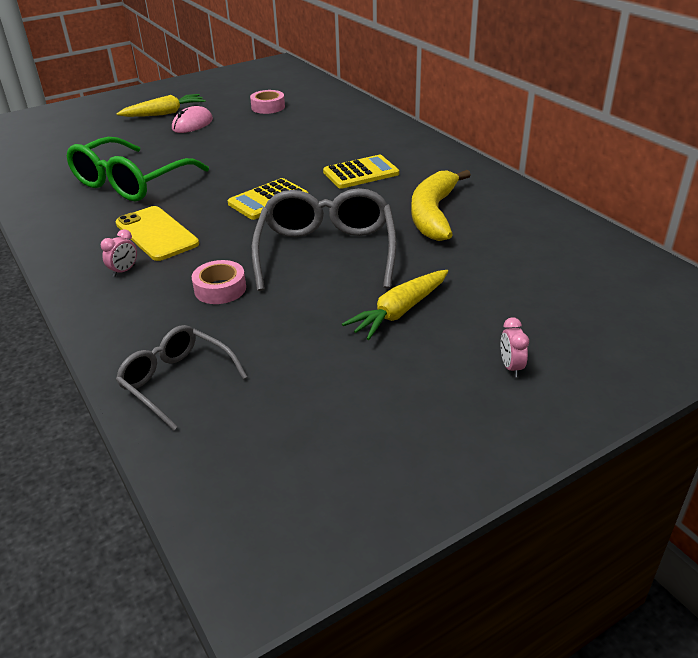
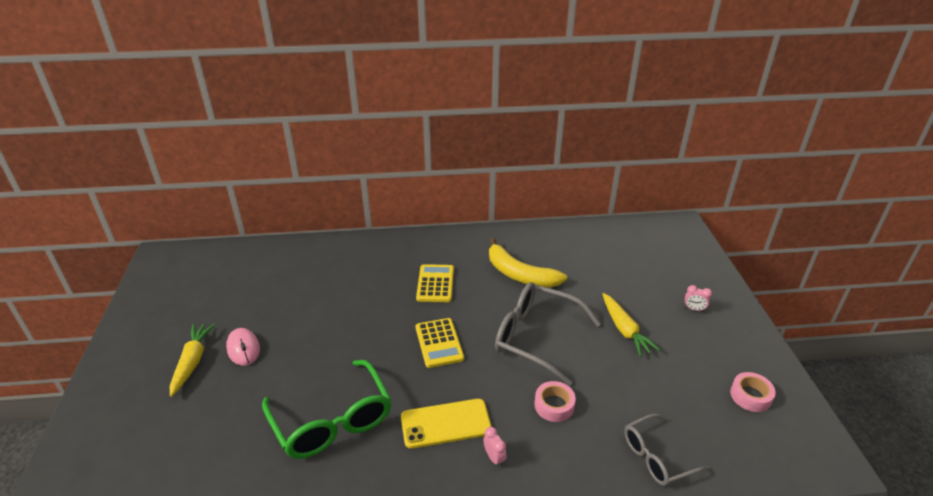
camera: 65 degrees left, 0 degrees up
(268, 107) = (260, 292): pink tape -> pink tape (750, 396)

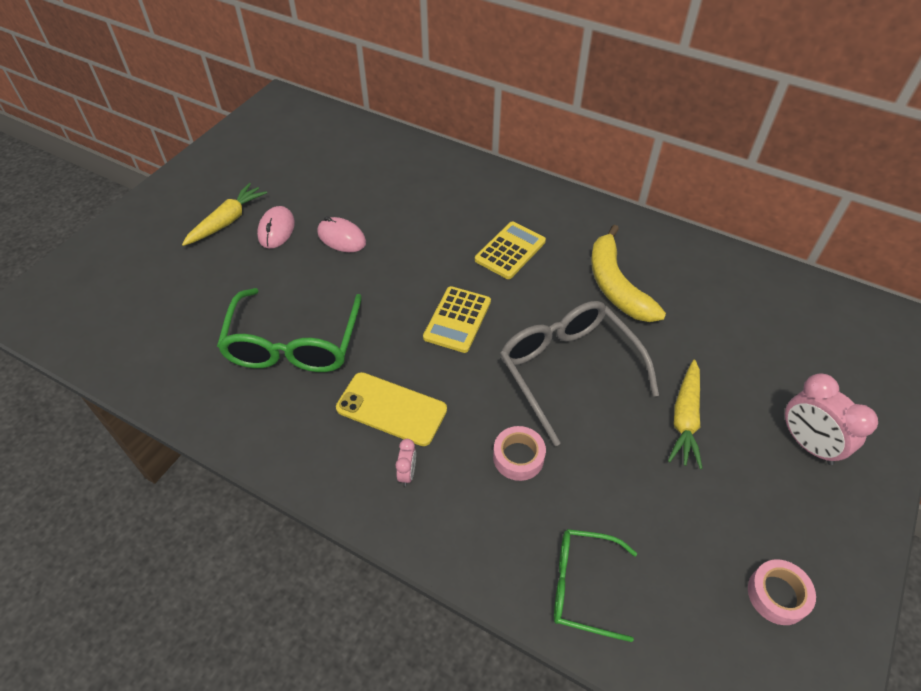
camera: 35 degrees right, 15 degrees up
(304, 330) = (341, 238): none -> pink mouse
(657, 457) = (583, 586): grey glasses -> green glasses
(694, 309) = (807, 444): pink clock -> pink clock, size x2.05

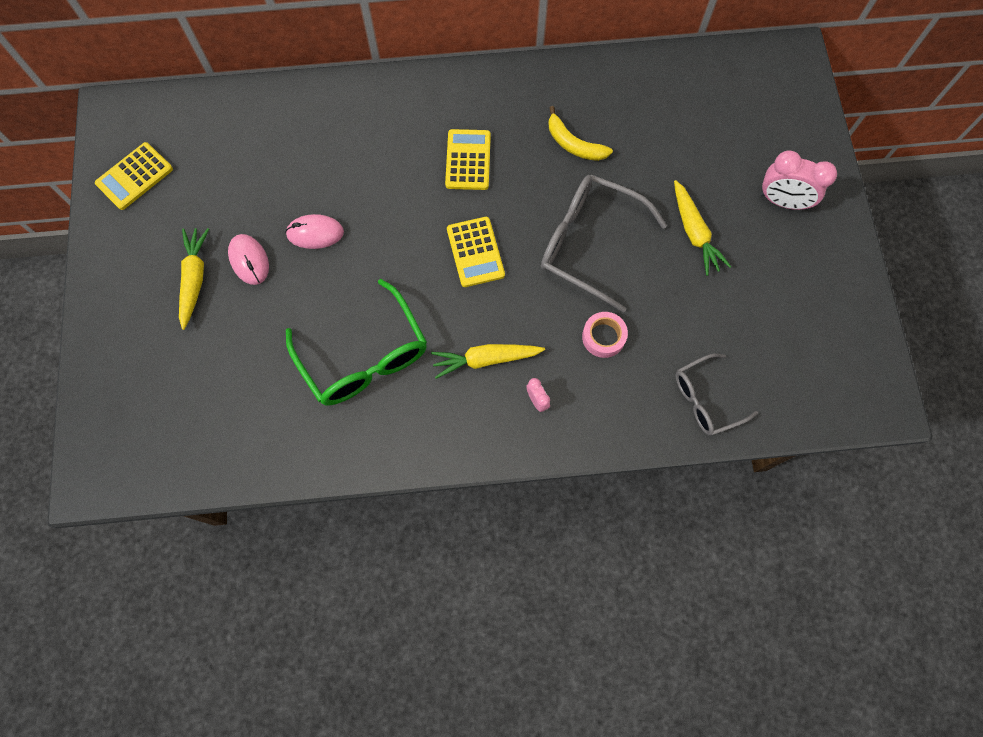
camera: 35 degrees left, 20 degrees up
(255, 141) = (134, 176): none -> yellow calculator
(391, 409) = (486, 359): yellow phone -> yellow carrot
(583, 586) = (706, 399): green glasses -> grey glasses
(616, 285) = (573, 144): yellow banana -> yellow banana, size x0.66
(777, 595) = (820, 325): pink tape -> none

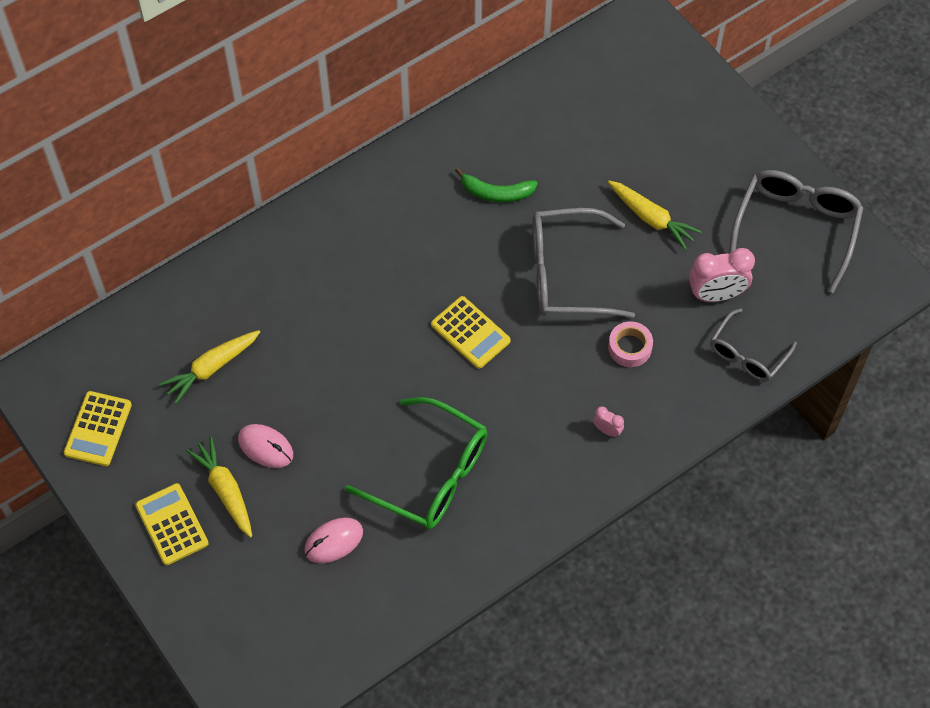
camera: 30 degrees left, 10 degrees down
(315, 233) = (311, 391): pink mouse -> pink mouse (333, 541)
(468, 160) = (409, 254): yellow calculator -> yellow calculator (172, 524)
(486, 359) = (540, 420): yellow carrot -> yellow carrot (212, 368)
(573, 144) = (496, 193): yellow banana -> green banana
(782, 201) = (709, 153): pink clock -> pink clock (716, 294)
(821, 308) = (795, 229): none -> grey glasses

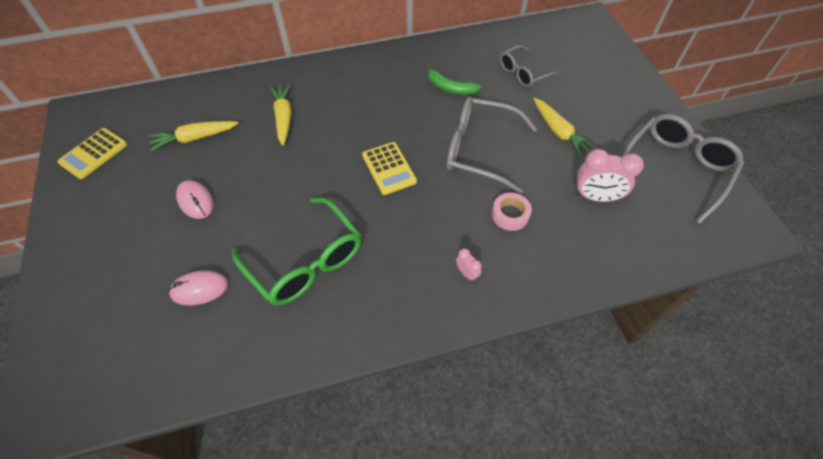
camera: 20 degrees right, 5 degrees down
(172, 524) = (92, 234): yellow calculator -> none
(225, 490) = (146, 222): yellow carrot -> yellow carrot (283, 118)
(747, 354) = (610, 249): grey glasses -> grey glasses (523, 73)

